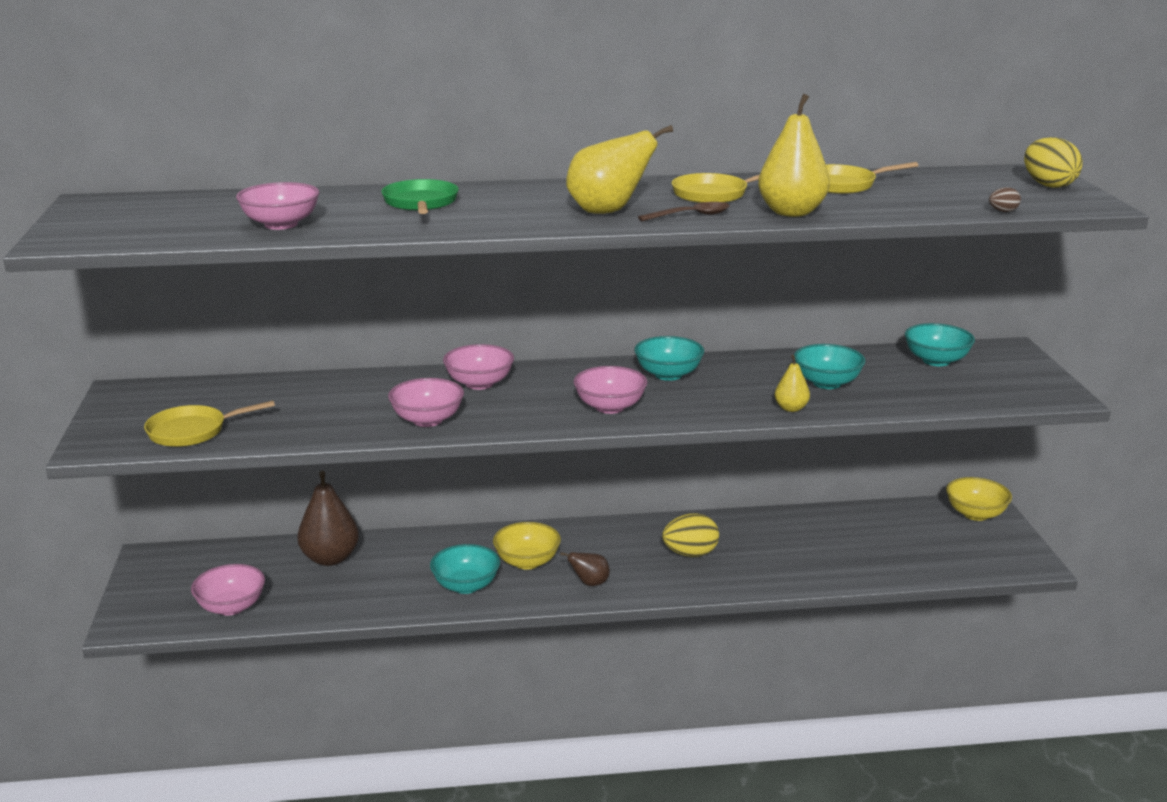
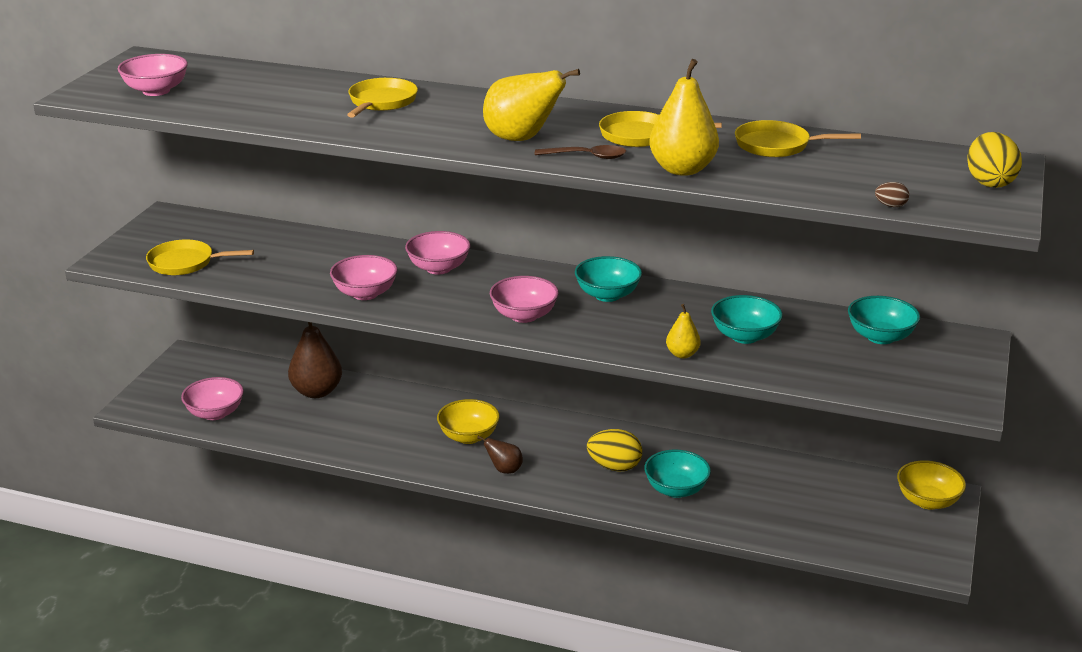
camera: 25 degrees right, 5 degrees up
(281, 224) = (251, 106): pink bowl -> pink bowl (156, 91)
(420, 203) = (381, 102): green pan -> yellow pan
(466, 586) = (402, 444): turquoise bowl -> turquoise bowl (676, 489)

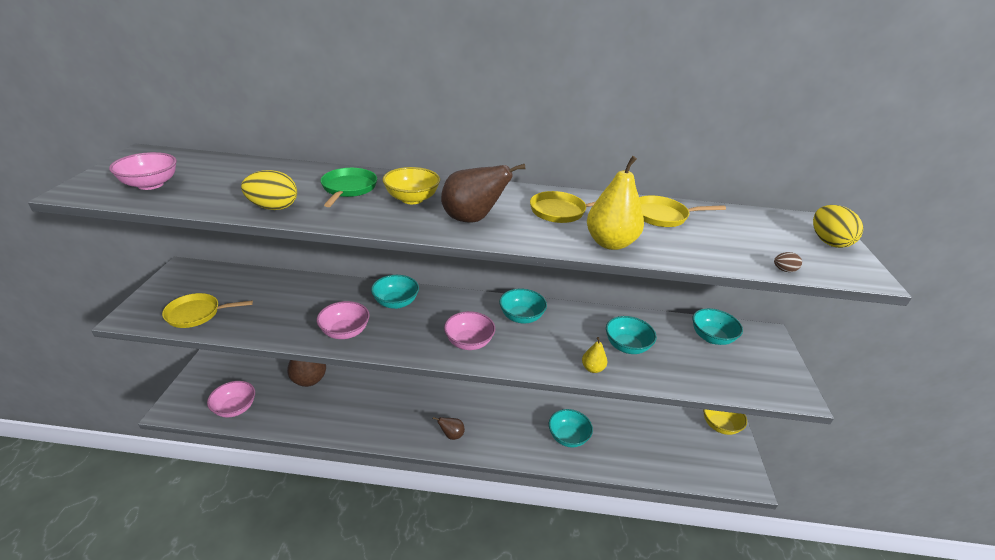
camera: 15 degrees left, 5 degrees up
(381, 102) = (348, 189): yellow pan -> green pan
(438, 268) = (396, 302): pink bowl -> turquoise bowl
(468, 436) = (421, 407): yellow bowl -> yellow bowl (412, 199)
(522, 139) = (472, 219): yellow pear -> brown pear
(587, 156) = (531, 234): brown spoon -> none
(614, 467) = (523, 422): yellow egg -> yellow egg (273, 207)

